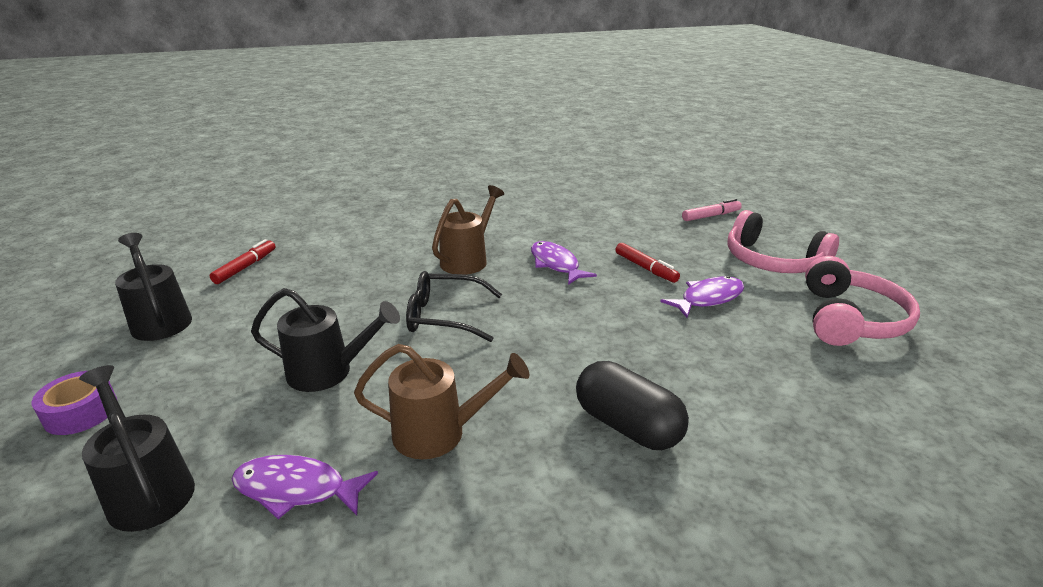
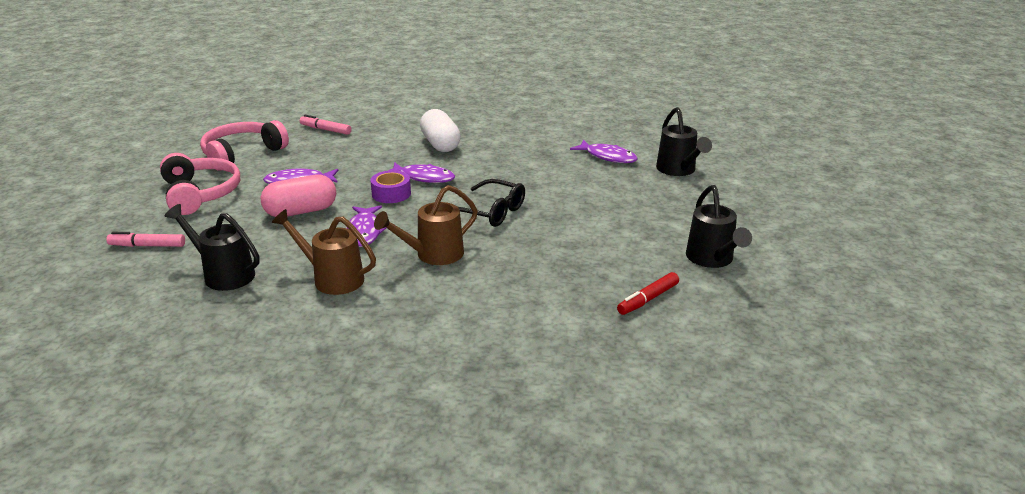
camera: 155 degrees left, 0 degrees up
(81, 412) = (734, 208): purple tape -> purple tape (391, 194)
(329, 372) = (583, 197): black watering can -> black watering can (223, 274)
(440, 433) = (532, 160): brown watering can -> brown watering can (332, 278)
(574, 345) = (424, 178): none -> purple fish
(627, 426) = (440, 144): black capsule -> white capsule
(645, 268) = (301, 211): red marker -> pink capsule
(849, 402) = (325, 130): none -> pink marker

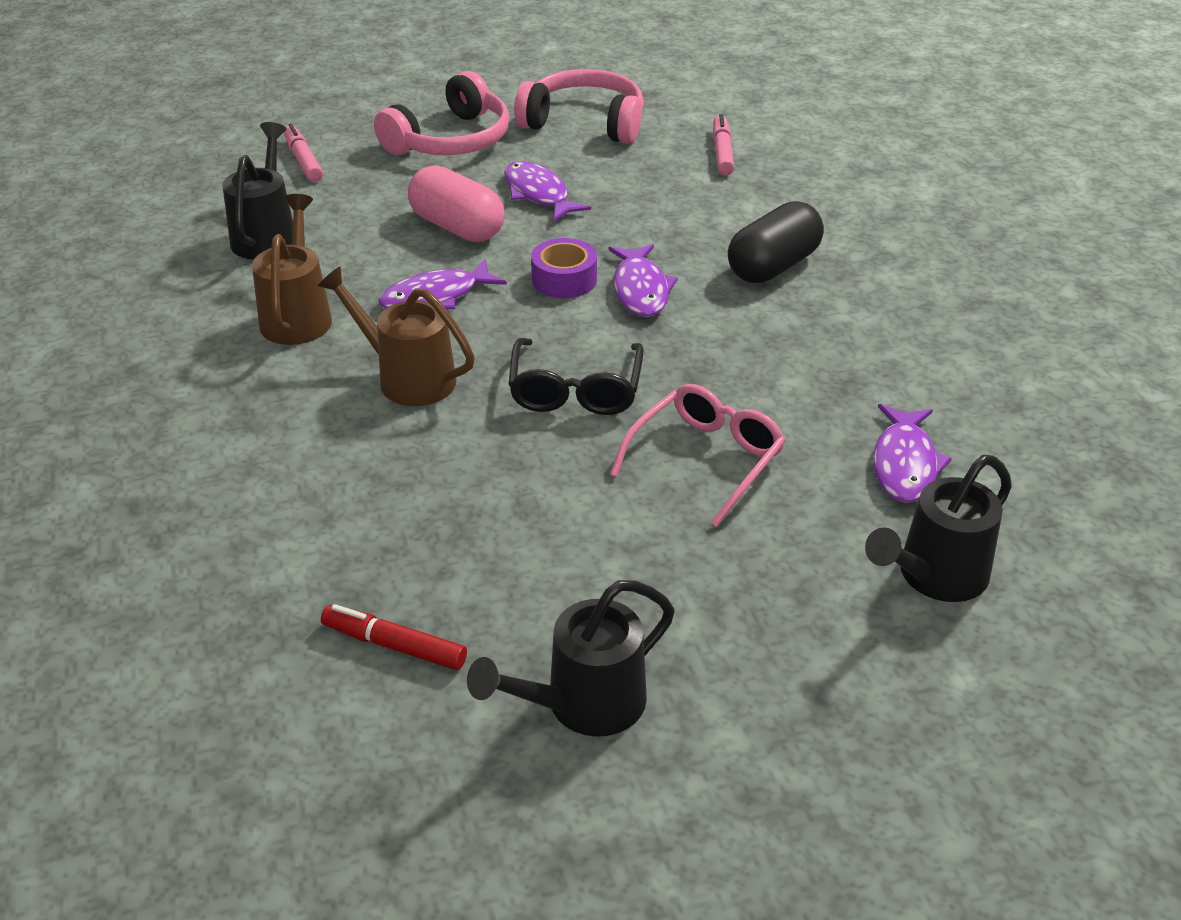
camera: 65 degrees right, 10 degrees up
(440, 144) = (773, 266): white capsule -> black capsule
(571, 195) = (705, 460): none -> pink glasses

